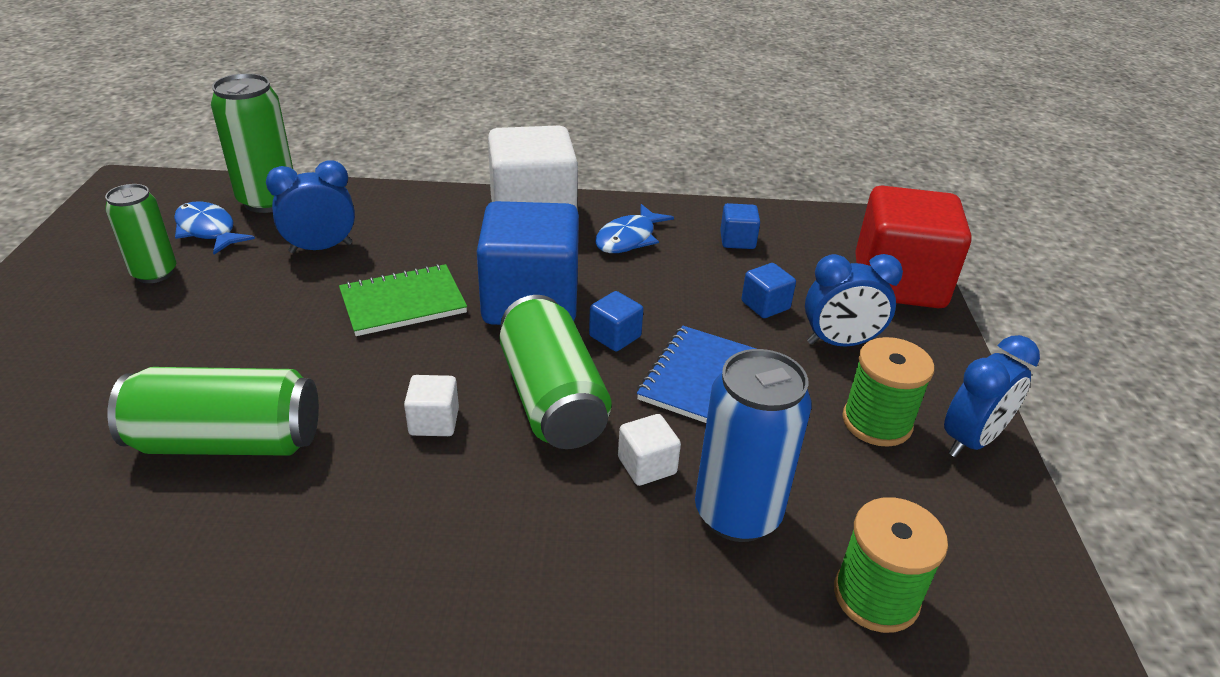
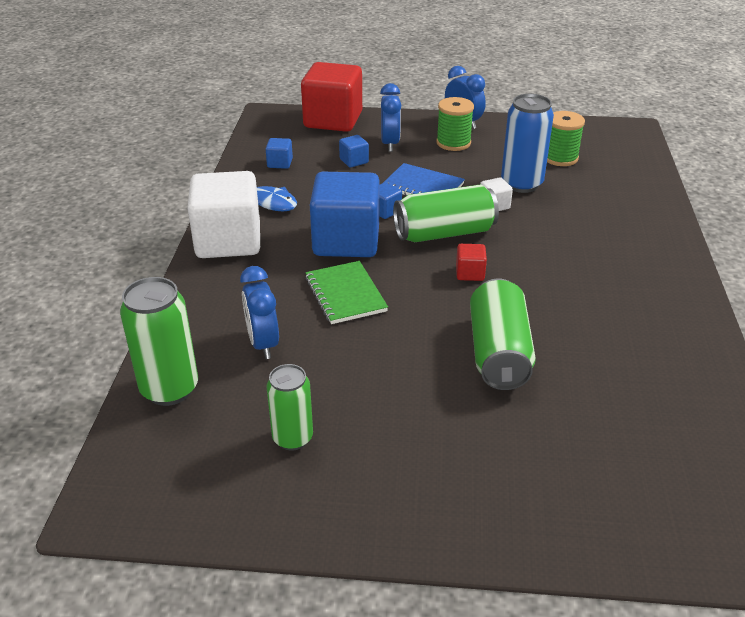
camera: 85 degrees left, 0 degrees up
(208, 230) = (220, 419): blue fish -> none
(434, 422) = (470, 273): white cube -> red cube

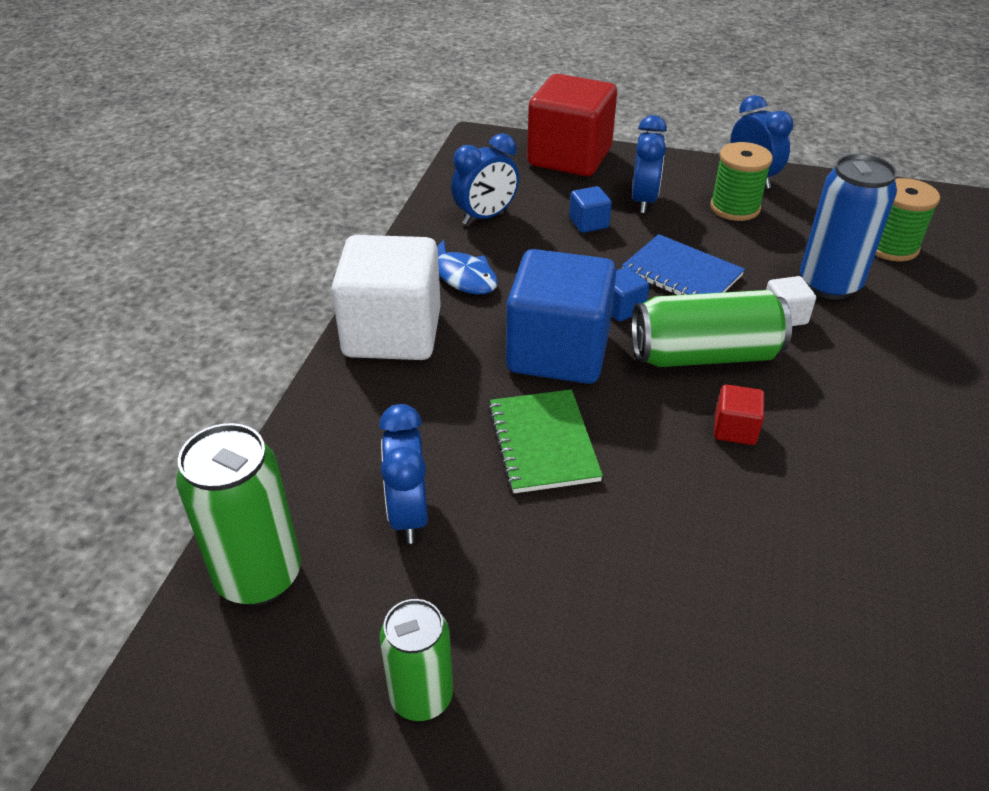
camera: 10 degrees right, 5 degrees up
(280, 163) = (485, 217): blue cube -> blue clock
(498, 352) = (765, 581): green can -> none

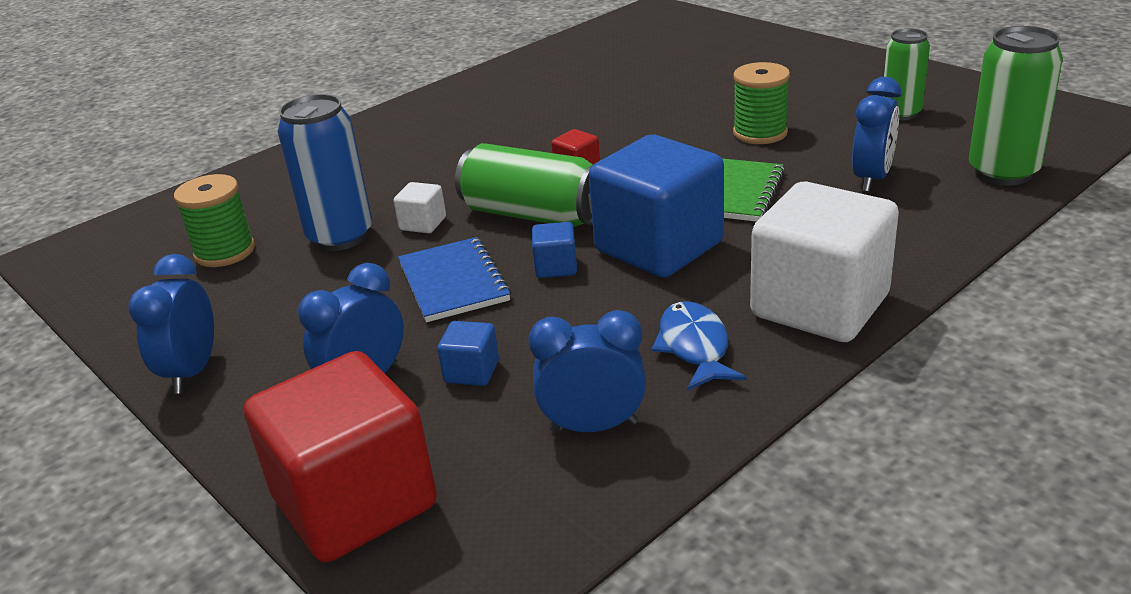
camera: 145 degrees left, 10 degrees down
(735, 208) = (282, 337): green spool -> green spool (760, 133)

